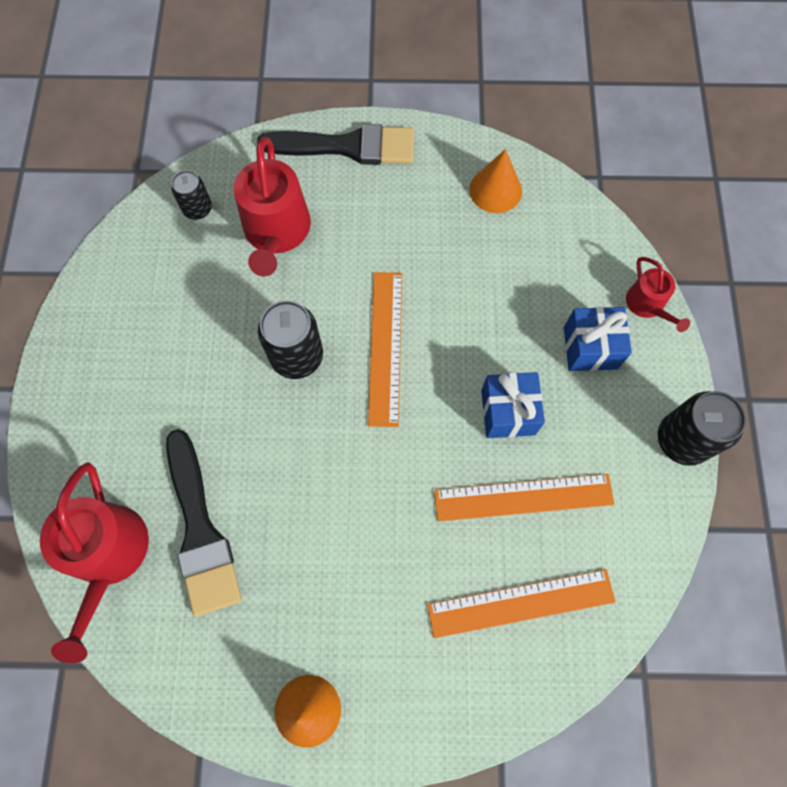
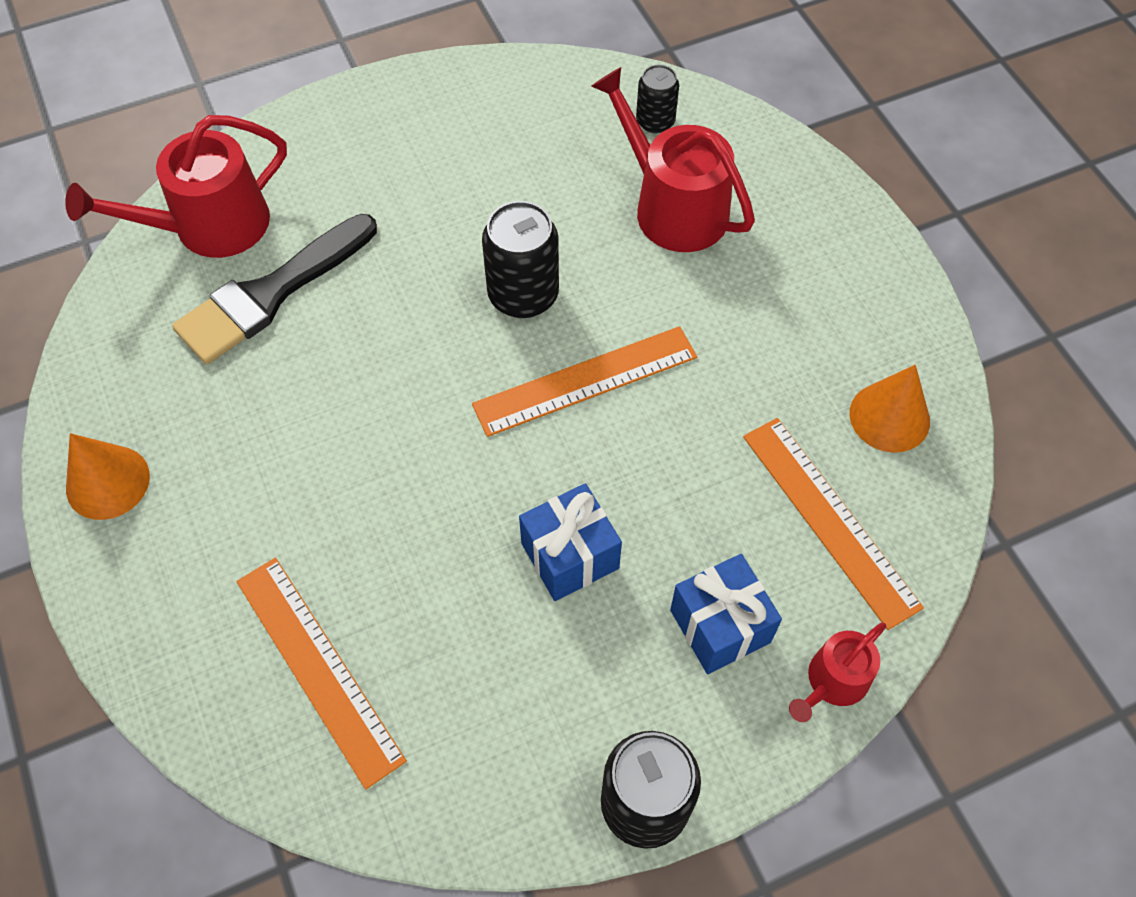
camera: 65 degrees right, 10 degrees down
(276, 232) = (673, 207): red watering can -> red watering can turned 75 degrees clockwise
(347, 146) = (838, 228): black brush -> none
(523, 497) = (461, 619): orange ruler -> orange ruler (829, 519)

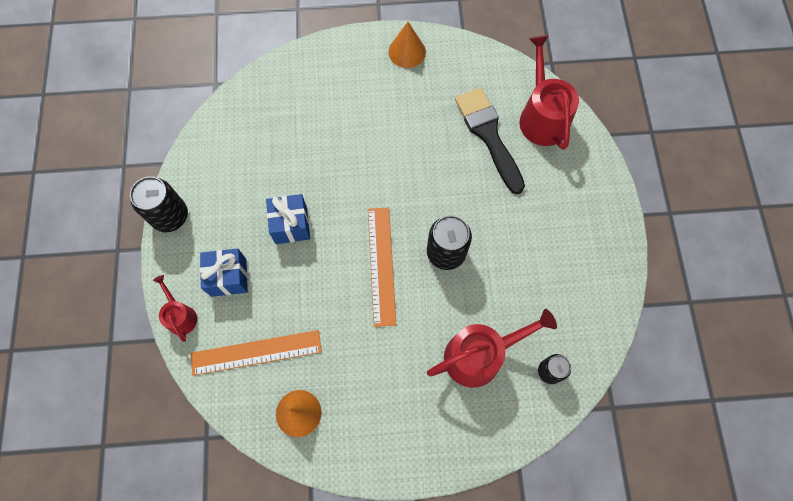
camera: 110 degrees right, 10 degrees up
(318, 668) = (285, 112): orange ruler -> none

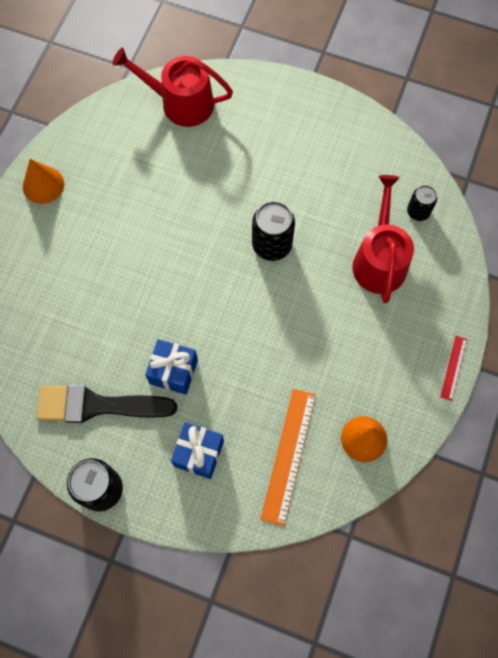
camera: 65 degrees left, 0 degrees up
(180, 316) = (217, 517): red watering can -> none
(381, 265) = (256, 305): orange ruler -> none
(404, 471) = (453, 368): none -> red ruler
(488, 135) = (174, 155): black brush -> black brush (97, 405)

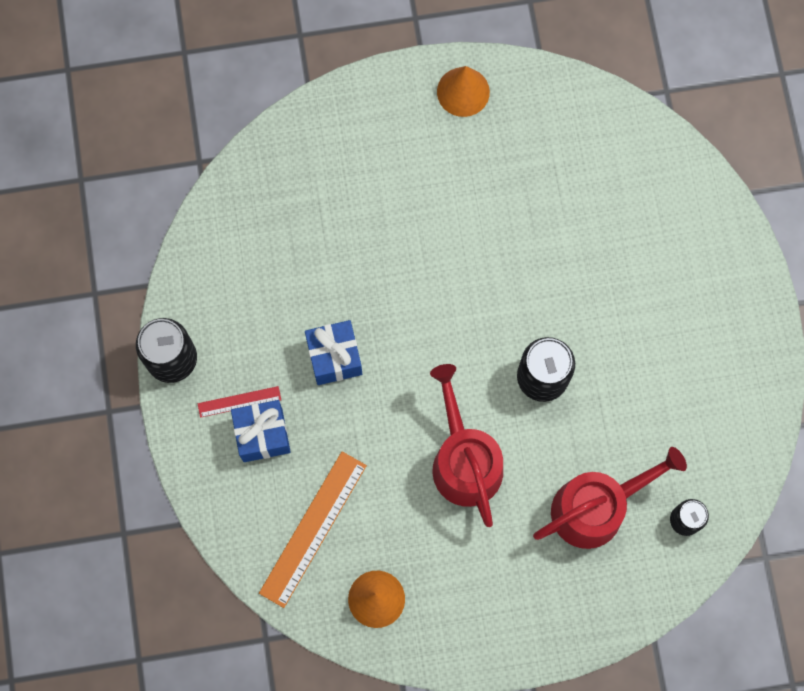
camera: 60 degrees right, 5 degrees up
(97, 405) = (254, 302): black brush -> none
(180, 103) = (657, 175): red watering can -> red watering can (464, 460)
(288, 455) = (313, 528): orange ruler -> orange ruler turned 45 degrees counterclockwise
(453, 368) = (514, 656): red ruler -> red ruler (239, 401)

